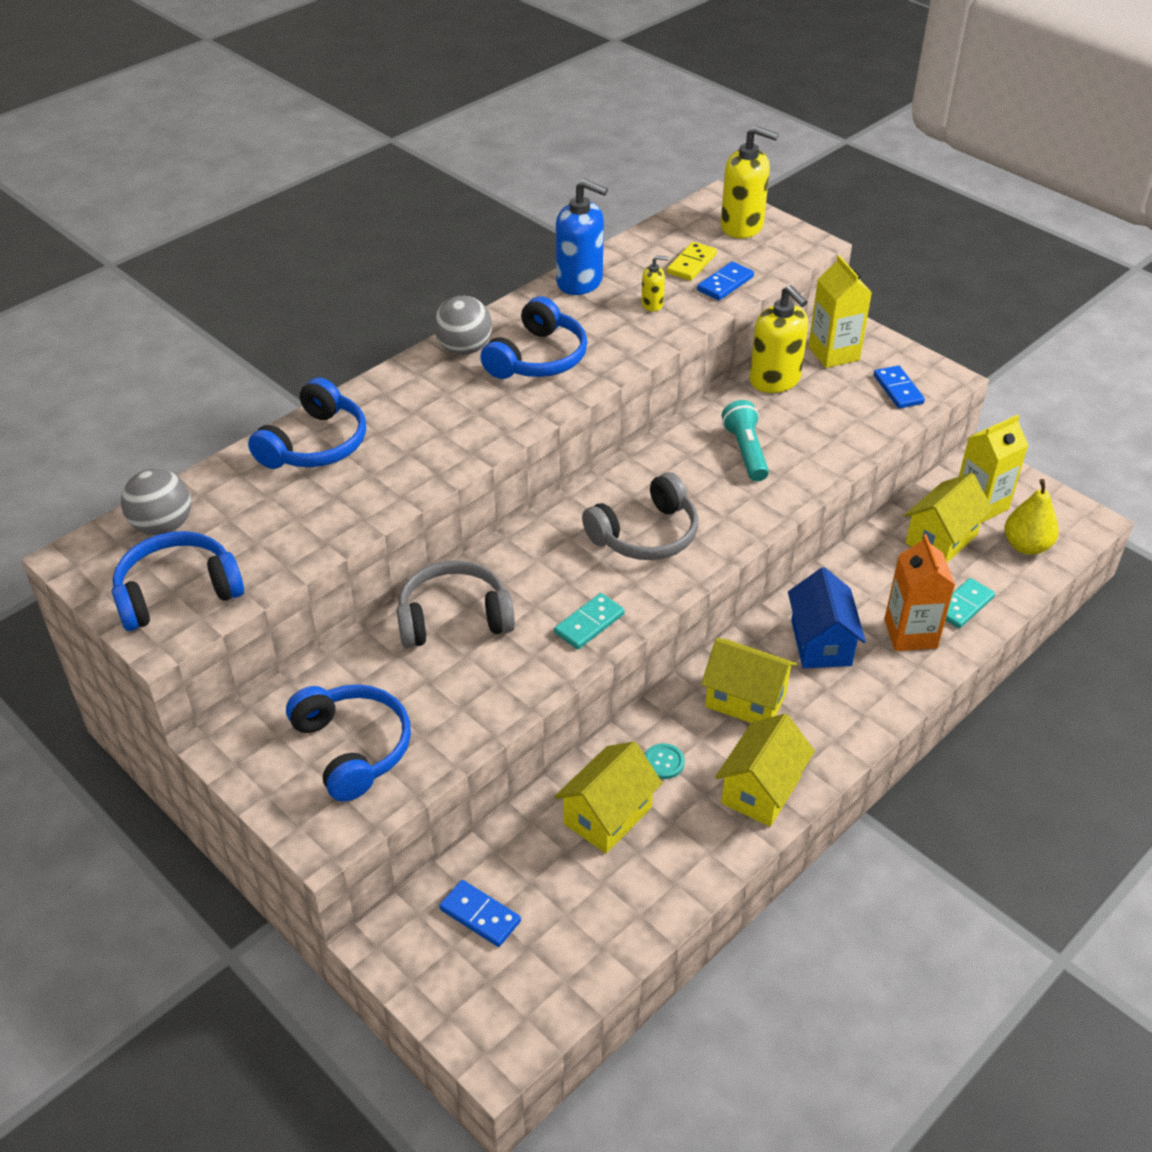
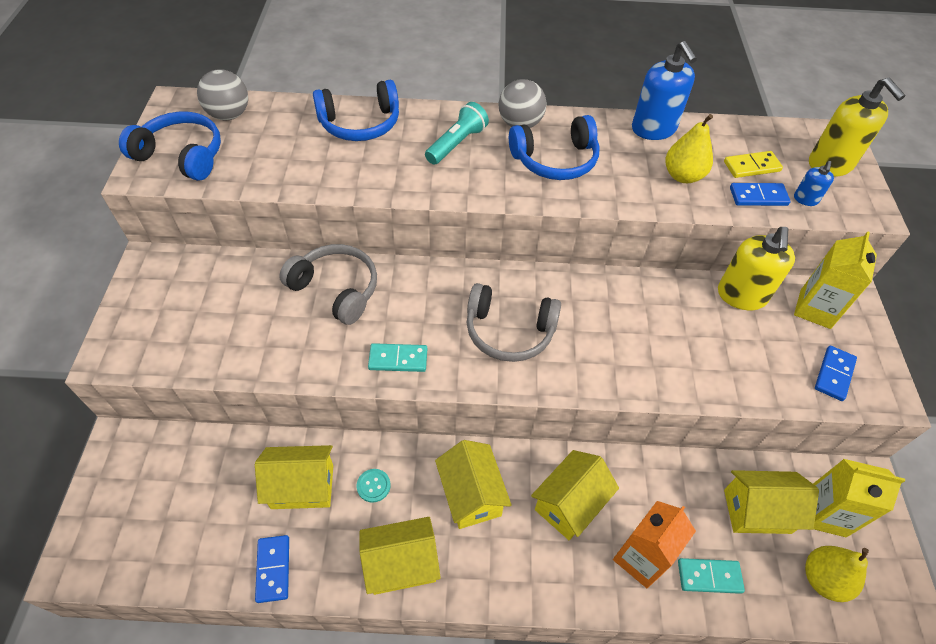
camera: 45 degrees right, 10 degrees up
(353, 748) = (189, 319): blue headphones -> none
(480, 915) = (171, 476): blue domino -> blue domino (273, 569)
(652, 304) = (683, 176): yellow soap dispenser -> yellow pear
(745, 451) = (651, 329): turquoise flashlight -> turquoise flashlight (456, 144)
(759, 264) = (805, 199): none -> blue soap dispenser
(821, 643) = (569, 504): blue house -> yellow house

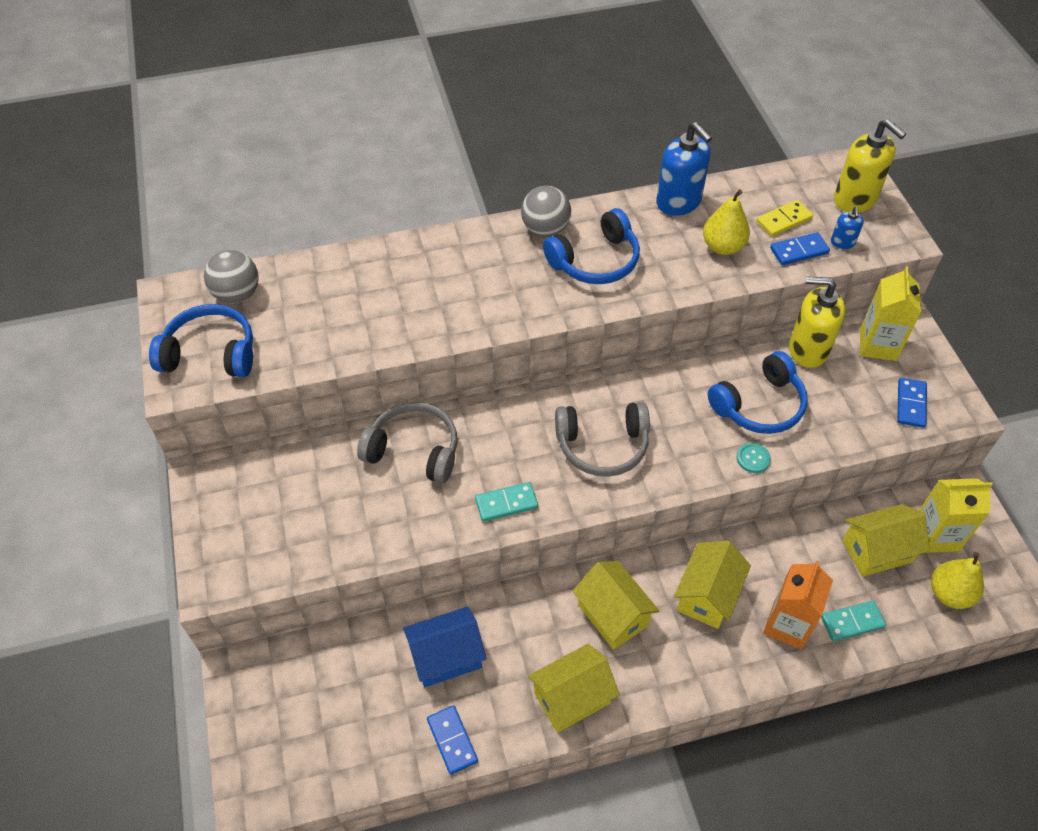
camera: 15 degrees left, 0 degrees up
(302, 487) = (446, 657): yellow house -> blue house
(360, 123) = (381, 269): blue headphones -> blue headphones (759, 405)
(373, 486) = (515, 635): turquoise button -> turquoise button (753, 458)
(456, 144) = (490, 267): turquoise flashlight -> none
(741, 295) = (807, 349): yellow soap dispenser -> yellow soap dispenser turned 105 degrees clockwise

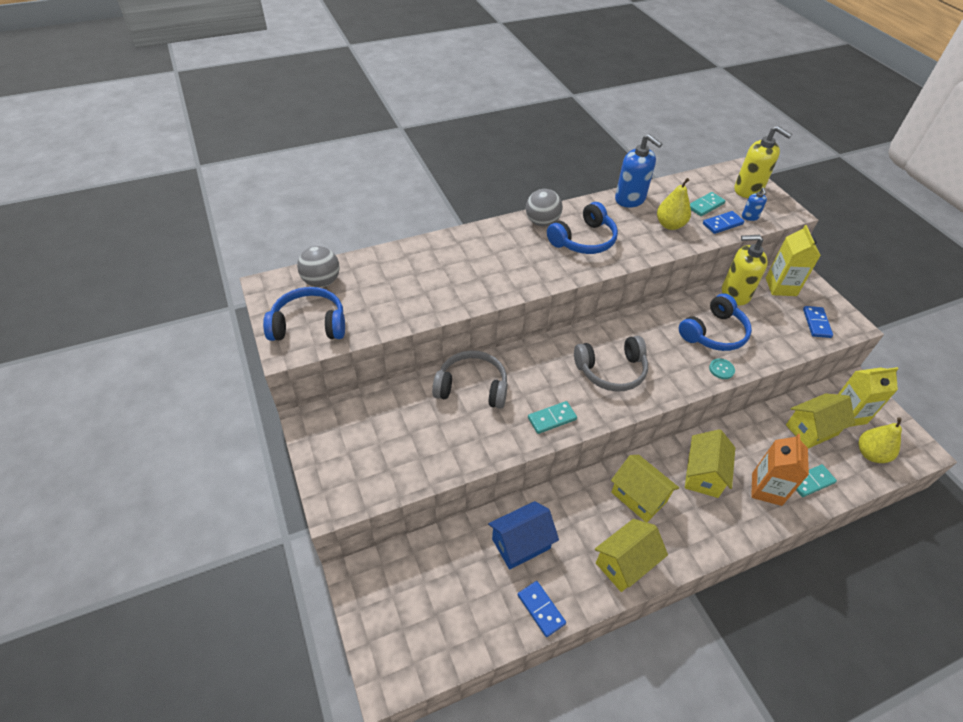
camera: 10 degrees left, 5 degrees down
(784, 220) = (705, 205): yellow domino -> turquoise domino

